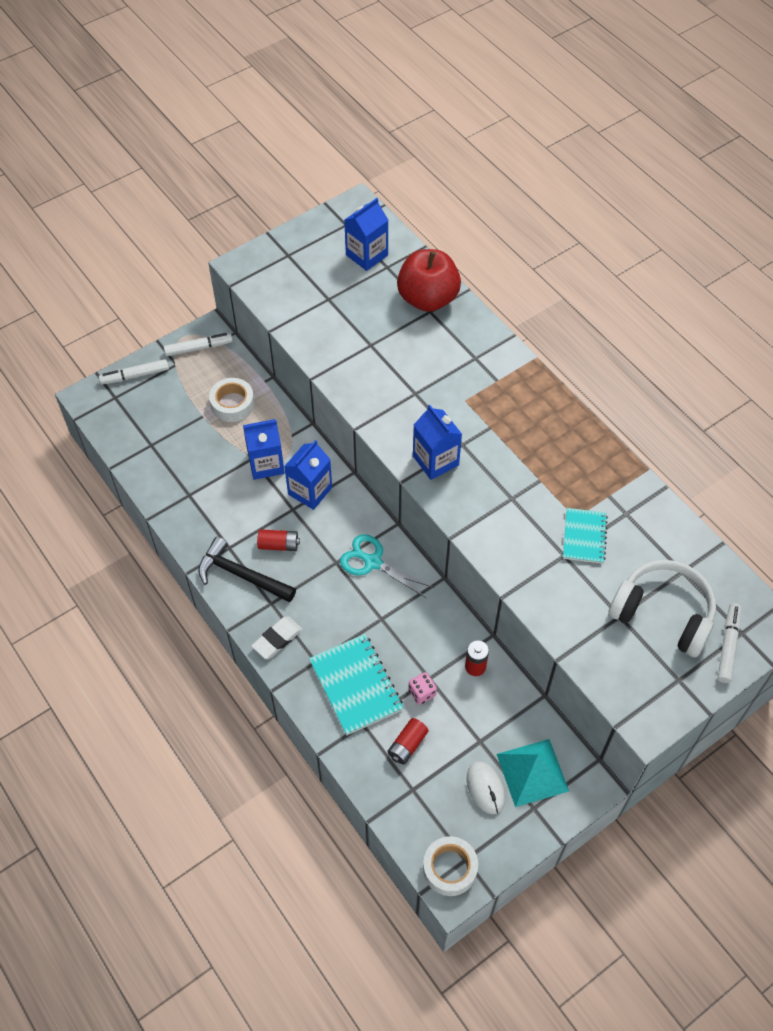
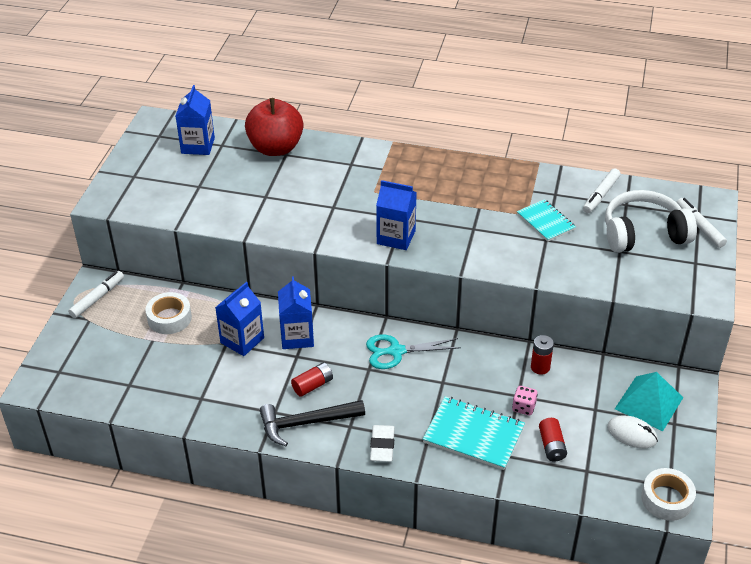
camera: 40 degrees left, 15 degrees down
(135, 375) = (61, 347): white marker -> white marker (600, 195)

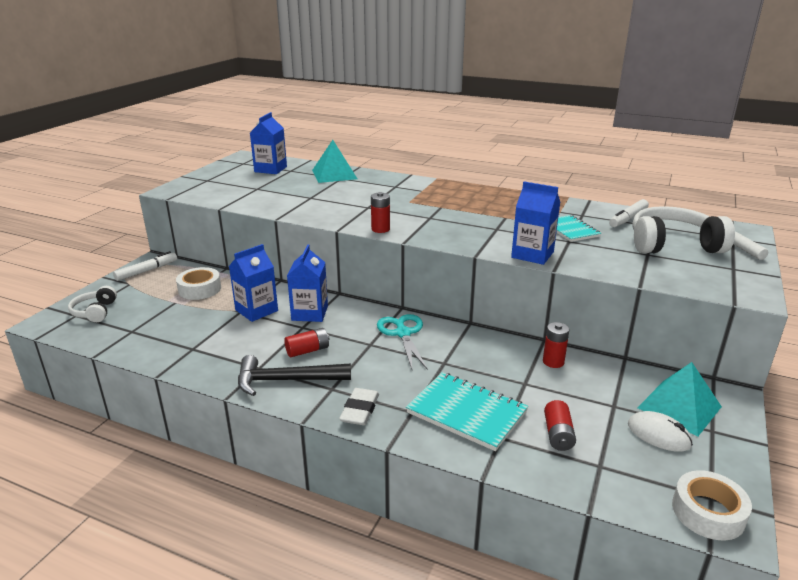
camera: 10 degrees right, 15 degrees down
(76, 364) = (95, 312): none -> white headphones
(275, 148) = (334, 174): red apple -> turquoise pyramid
(358, 244) = (380, 229): none -> red battery
(396, 237) = (418, 228): blue carton -> blue carton (532, 254)
(396, 351) = (403, 333): turquoise scissors -> turquoise scissors turned 75 degrees clockwise
(524, 407) = (529, 394): pink dice -> none

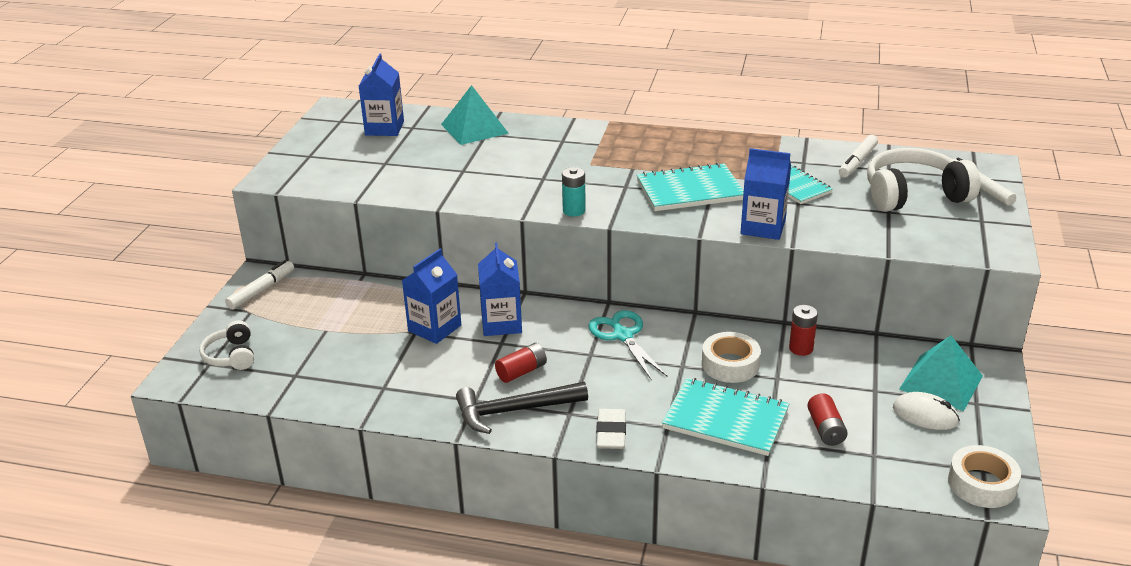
camera: 10 degrees left, 5 degrees up
(200, 289) = (347, 308): white tape -> white tape (730, 364)
(380, 229) = (574, 211): red battery -> turquoise battery
(480, 225) = (690, 190): none -> turquoise notebook

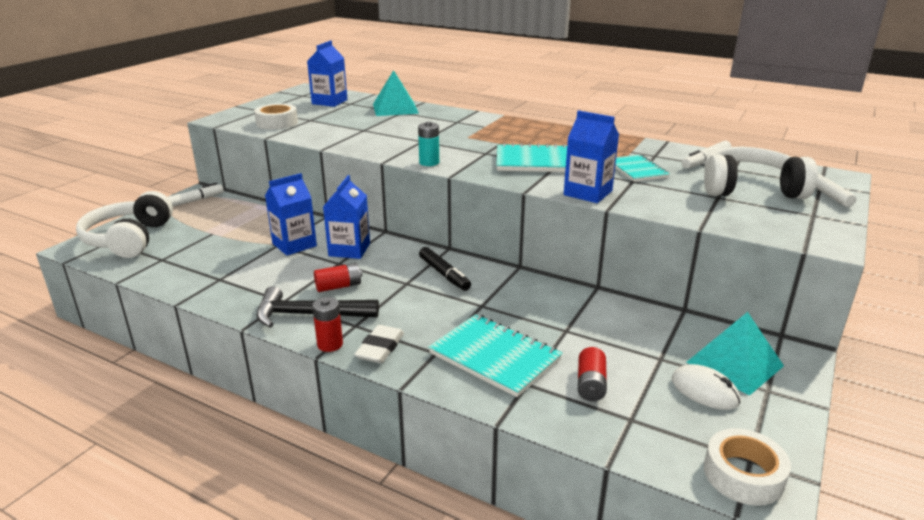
camera: 15 degrees right, 5 degrees down
(231, 356) = (129, 239): white headphones -> white headphones, size x1.83
(623, 336) = (444, 274): turquoise scissors -> black marker
(730, 364) = (526, 312): white tape -> white tape (277, 123)
(801, 348) = (602, 310): red battery -> red battery (330, 344)

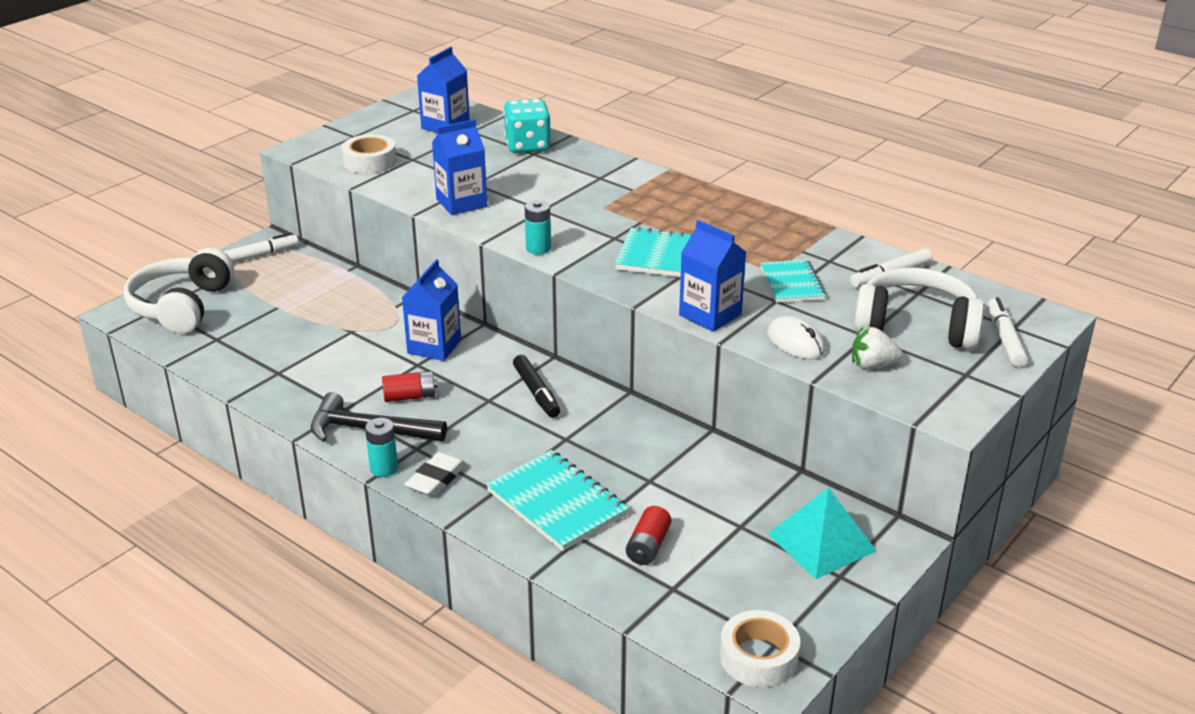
camera: 10 degrees right, 5 degrees up
(294, 245) = (371, 333): blue carton -> blue carton (461, 203)
(330, 344) = (384, 468): red battery -> turquoise battery
(395, 108) = (527, 146): turquoise pyramid -> turquoise dice
(704, 391) = (769, 568): white mouse -> white mouse (796, 342)
(737, 215) = (872, 365): none -> white strawberry

